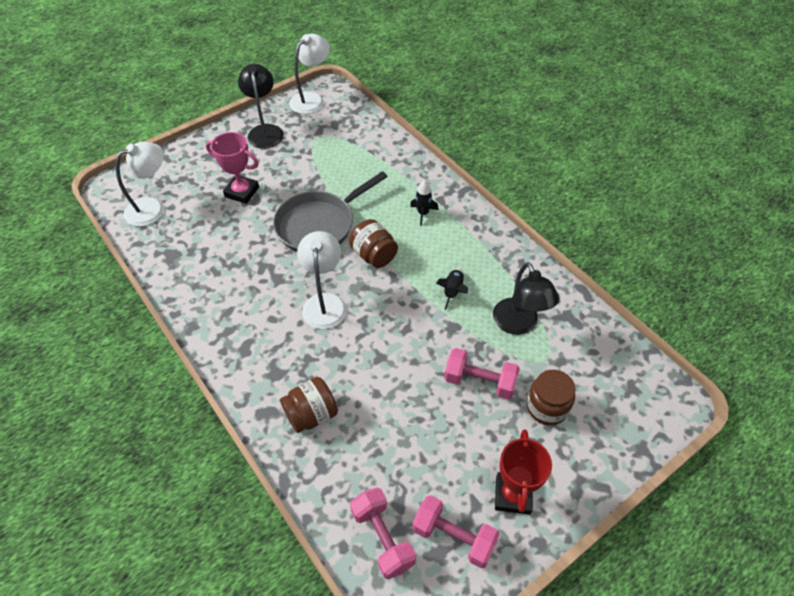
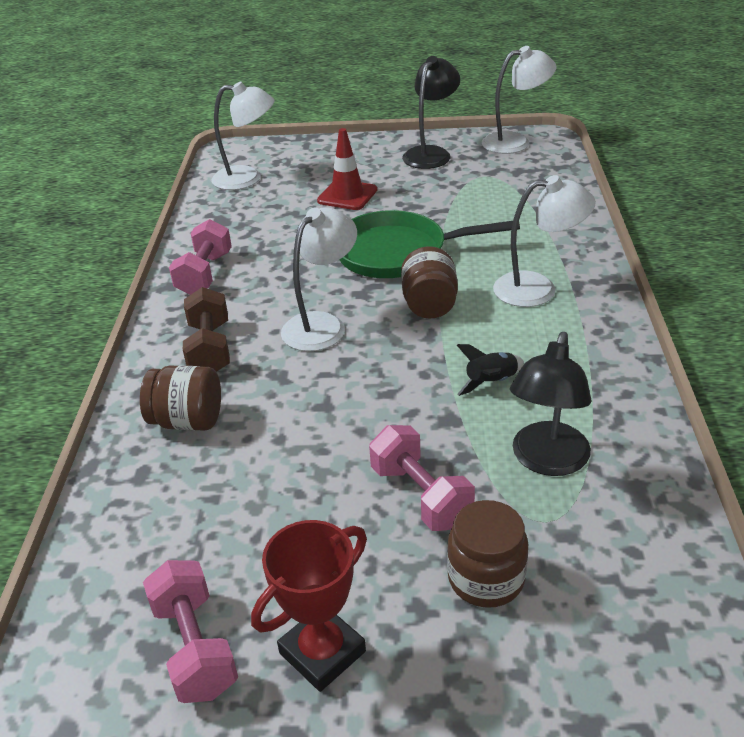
camera: 40 degrees right, 15 degrees down
(242, 192) = (347, 195): pink trophy -> red traffic cone
(272, 358) = (210, 349): none -> brown dumbbell
(319, 224) = (398, 253): grey pan -> green pan
(382, 538) = (117, 590): pink dumbbell -> pink dumbbell (204, 274)
(423, 213) = (538, 289): black rocket -> white lamp

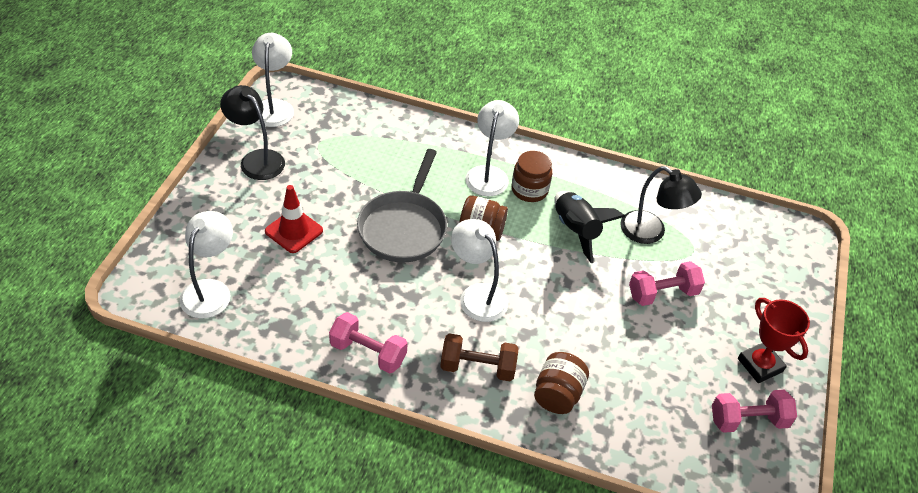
camera: 80 degrees left, 10 degrees up
(398, 253) = (404, 227): green pan -> grey pan
(486, 578) = (726, 286): brown jar -> brown jar (529, 190)
(491, 382) = (576, 230): black rocket -> black rocket, size x1.75

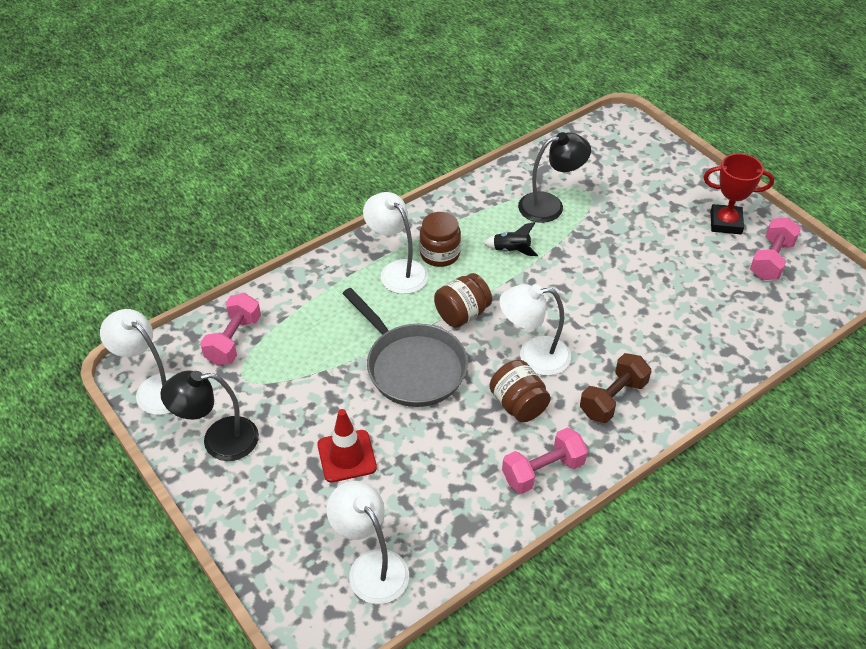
camera: 50 degrees left, 0 degrees up
(557, 394) = (676, 360): brown jar -> brown jar (518, 404)
(576, 230) = (511, 250): black rocket -> black rocket, size x0.57
(662, 293) = (618, 236): pink dumbbell -> pink dumbbell (233, 340)

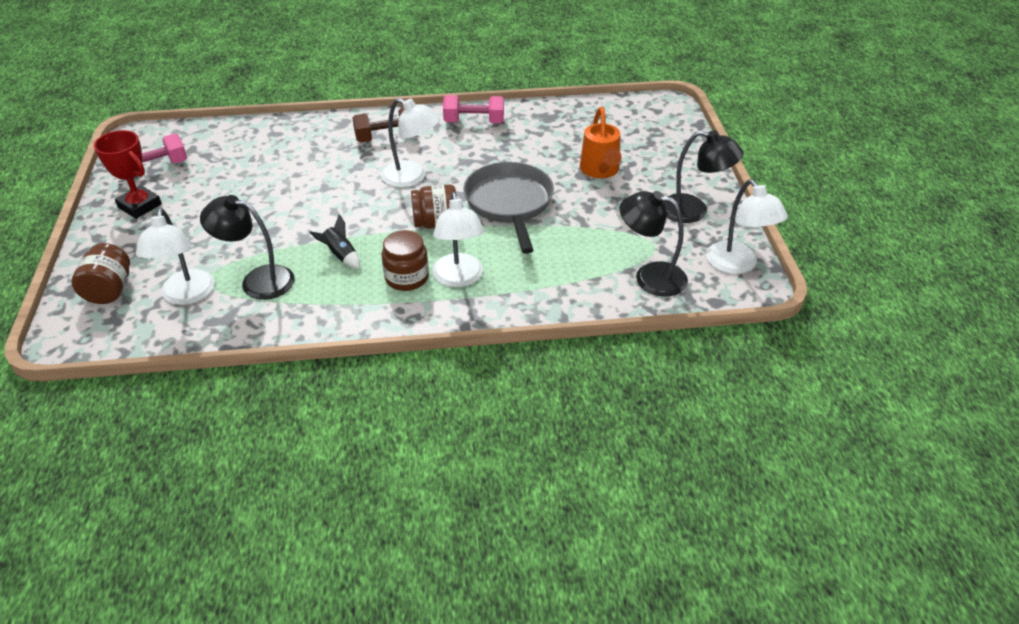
camera: 150 degrees left, 5 degrees down
(233, 340) = (650, 276): pink dumbbell -> black lamp
(347, 456) = (600, 171): red traffic cone -> orange watering can
(371, 566) = (620, 119): white lamp -> white lamp (186, 295)
(518, 404) = (453, 156): brown jar -> brown jar (109, 290)

